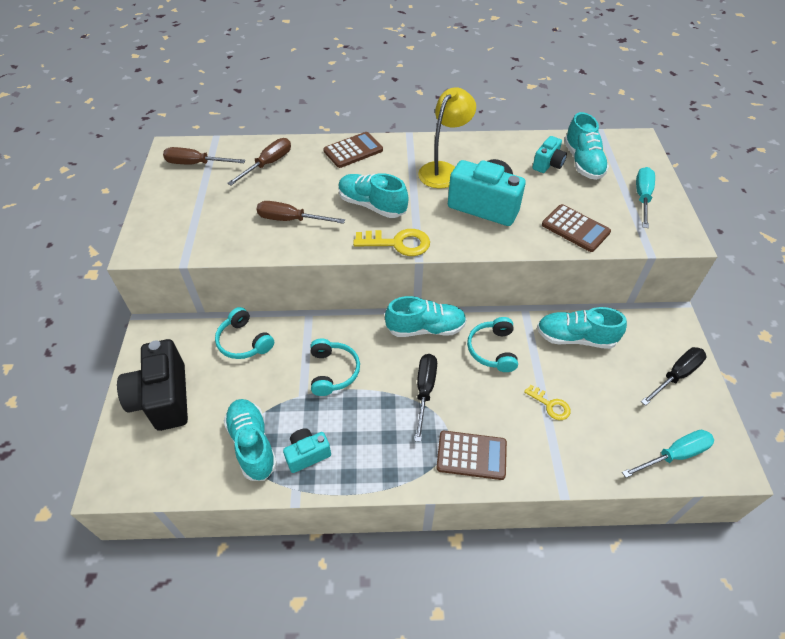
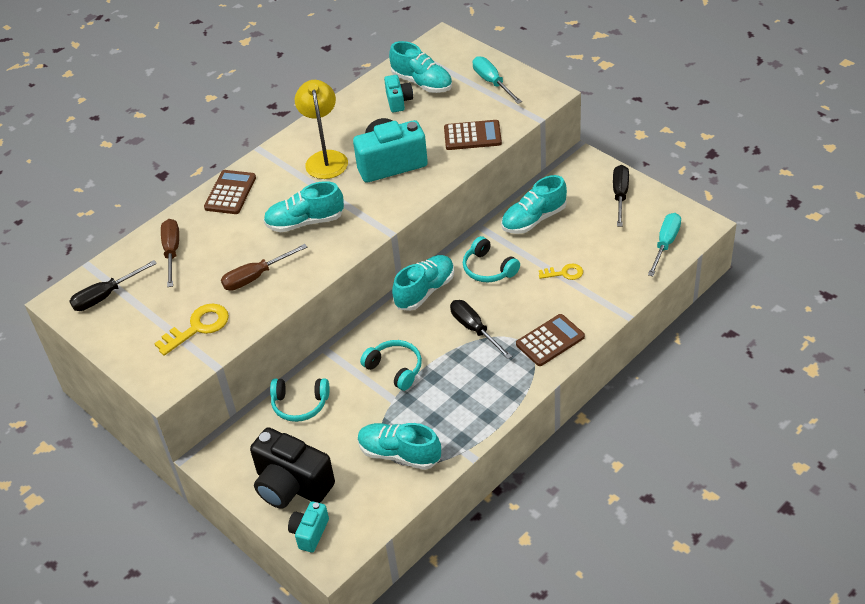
camera: 40 degrees left, 5 degrees down
(196, 164) = (106, 296): brown screwdriver -> black screwdriver
(307, 454) = (445, 427): turquoise camera -> turquoise camera (310, 533)
(398, 243) = (361, 233): yellow key -> yellow key (198, 327)

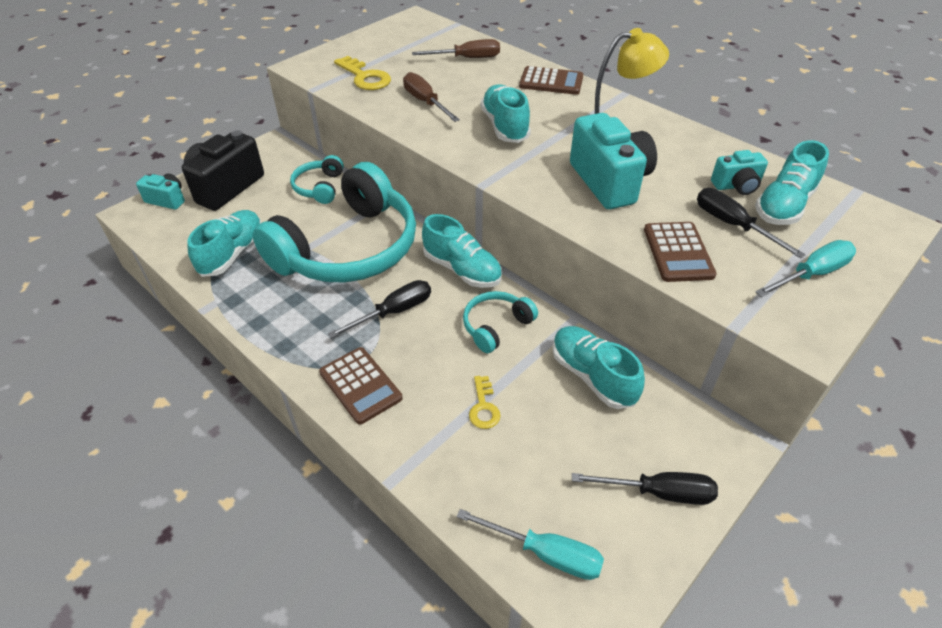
camera: 85 degrees right, 0 degrees up
(106, 296) = (416, 34): black screwdriver -> black screwdriver (733, 225)
(395, 369) = (348, 248): turquoise headphones -> turquoise headphones, size x2.33

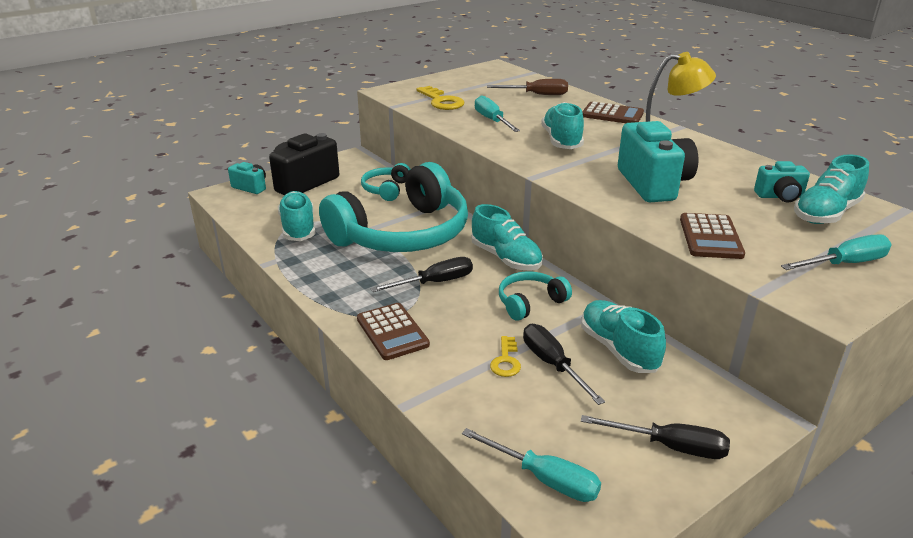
camera: 10 degrees right, 15 degrees down
(232, 253) = (298, 228): turquoise shoe -> turquoise shoe turned 45 degrees counterclockwise
(425, 102) = (492, 120): brown screwdriver -> turquoise screwdriver
(733, 225) = (770, 223): black screwdriver -> black screwdriver (552, 364)

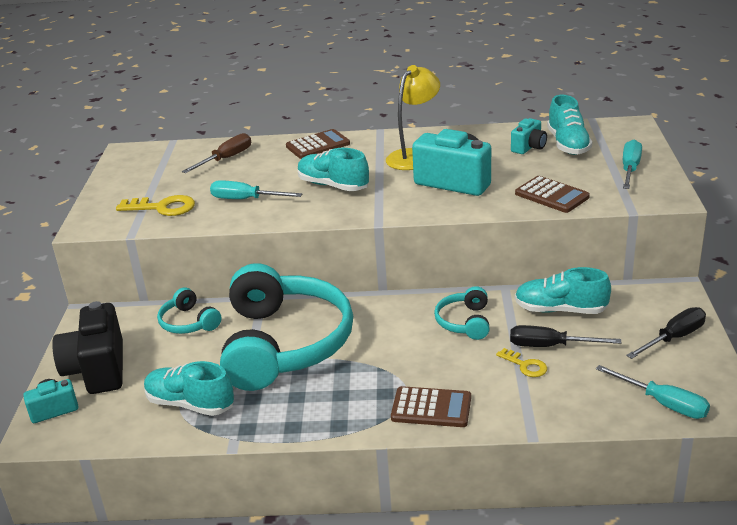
camera: 50 degrees left, 0 degrees up
(435, 282) = (384, 357): black screwdriver -> none
(506, 258) = (390, 306): turquoise shoe -> none
(544, 479) = (663, 403): turquoise screwdriver -> turquoise screwdriver turned 60 degrees clockwise

